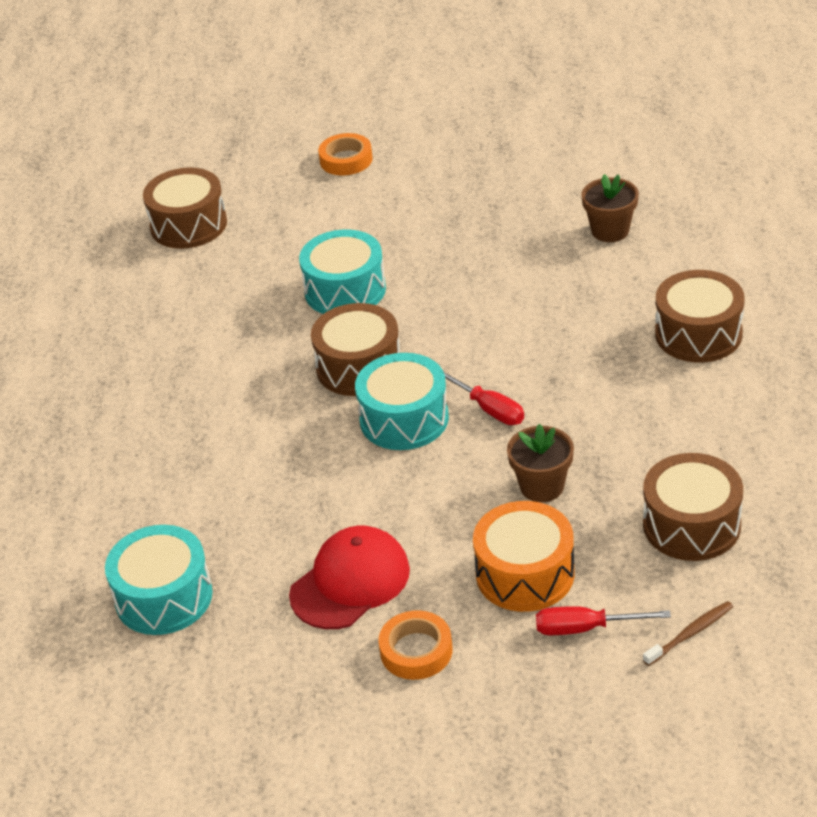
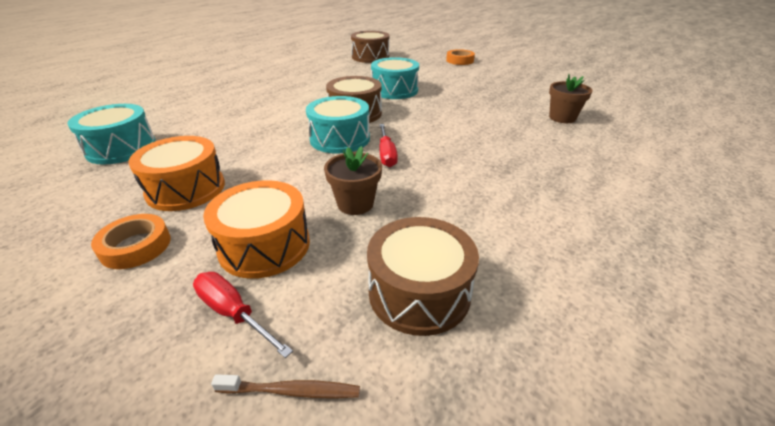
camera: 35 degrees right, 5 degrees down
(350, 582) = (186, 189): red cap -> orange drum
(698, 334) = (569, 180): brown drum -> none

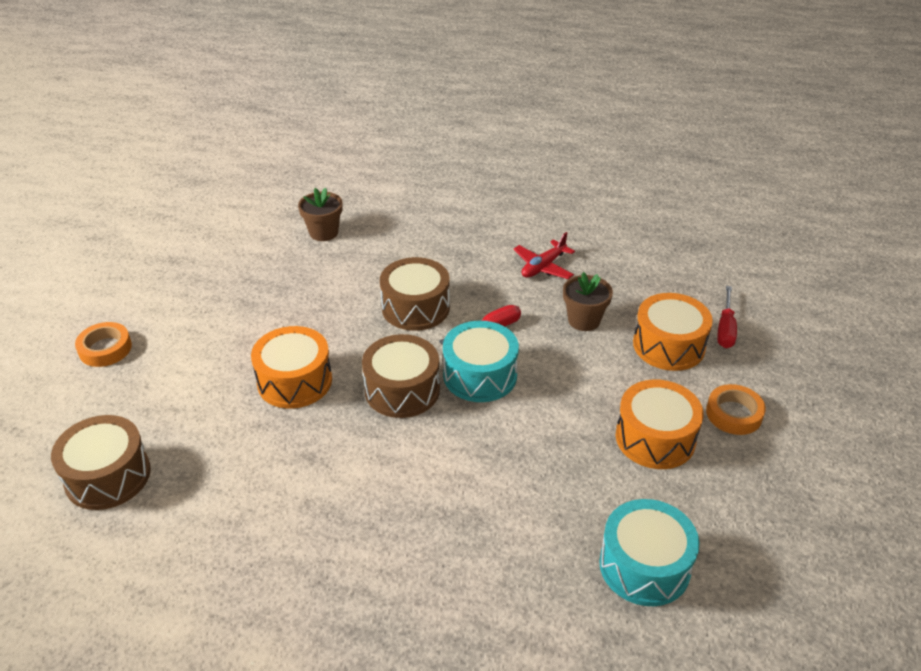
camera: 115 degrees left, 5 degrees up
(291, 391) = (737, 288): brown toothbrush -> none
(394, 90) = (295, 381): turquoise drum -> orange drum
(419, 292) = (642, 265): brown drum -> brown drum (415, 308)
(461, 207) = (543, 267): none -> red plane

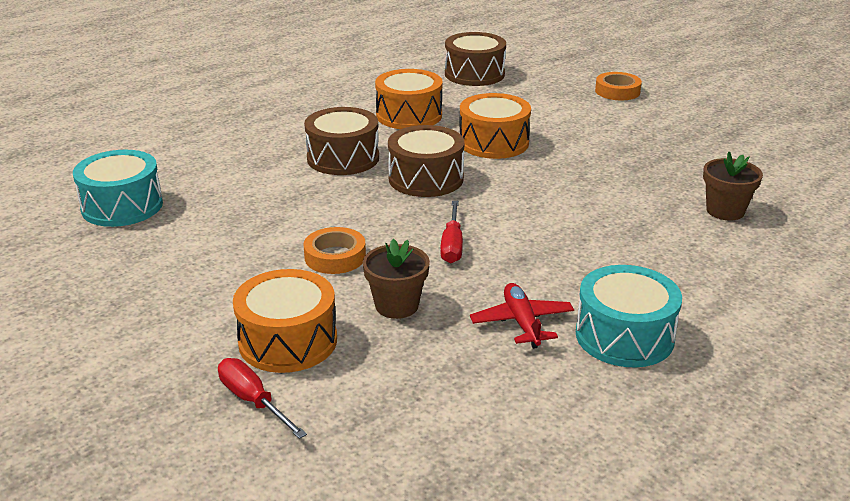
camera: 125 degrees right, 10 degrees down
(415, 308) = (532, 219): brown drum -> brown drum (343, 158)
(480, 375) = (396, 217): turquoise drum -> turquoise drum (624, 336)
(655, 438) = (202, 267): orange drum -> orange drum (409, 115)
(734, 414) = (153, 327): orange tape -> orange tape (335, 257)

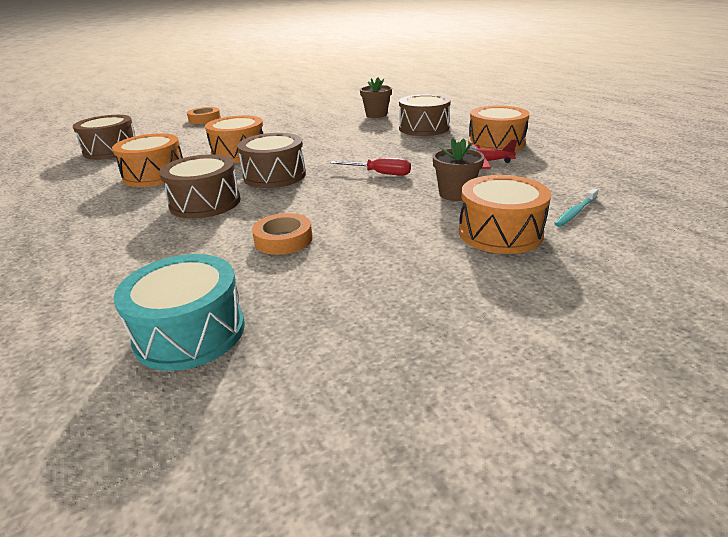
camera: 75 degrees left, 0 degrees up
(253, 401) = (583, 248): red screwdriver -> none
(335, 257) = (378, 212): orange tape -> orange tape (283, 240)
(353, 403) = (575, 212): none -> turquoise toothbrush
(624, 336) = (496, 143): turquoise drum -> orange drum
(674, 261) = (423, 128): none -> brown drum

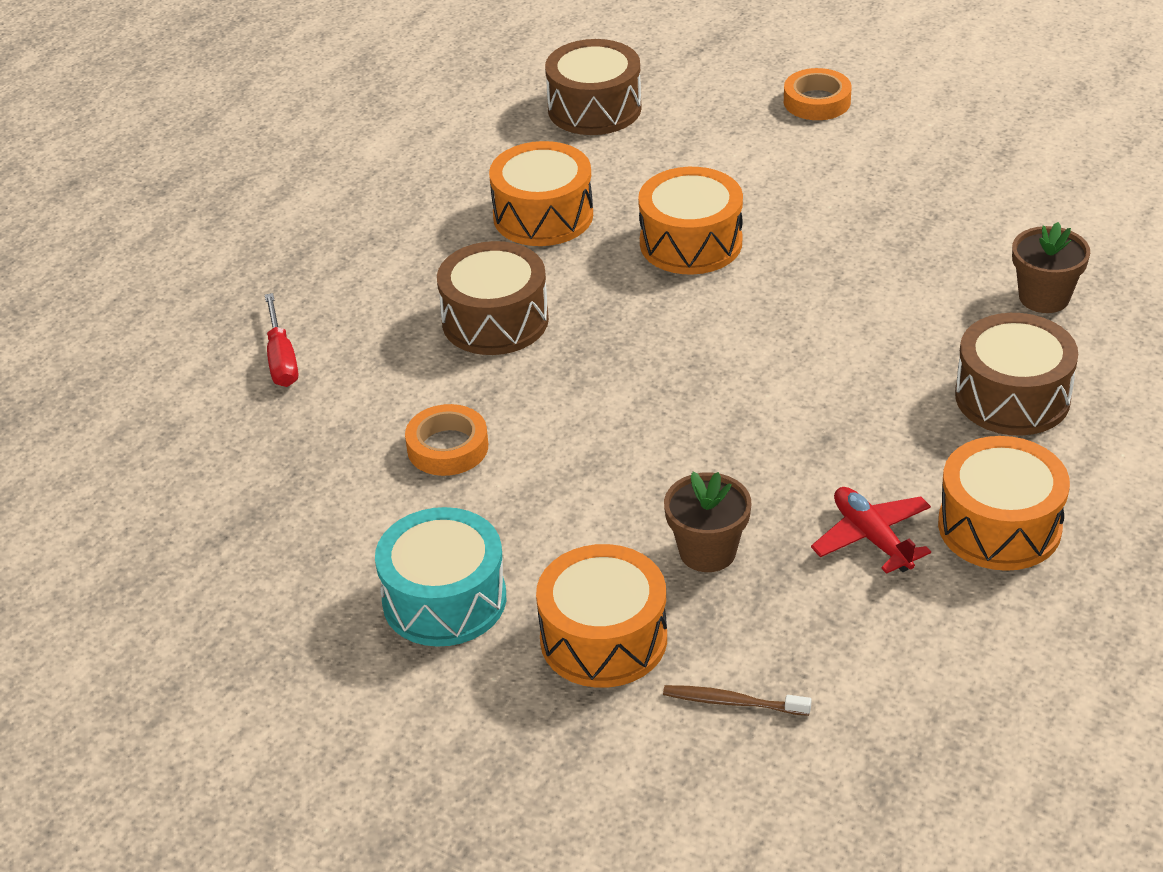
camera: 60 degrees right, 10 degrees up
(190, 332) = (236, 482): turquoise drum -> turquoise drum (444, 599)
(274, 176) = (632, 332): brown drum -> none
(380, 174) = (726, 438): red screwdriver -> red screwdriver (281, 359)
(575, 212) = (733, 702): turquoise toothbrush -> brown toothbrush

